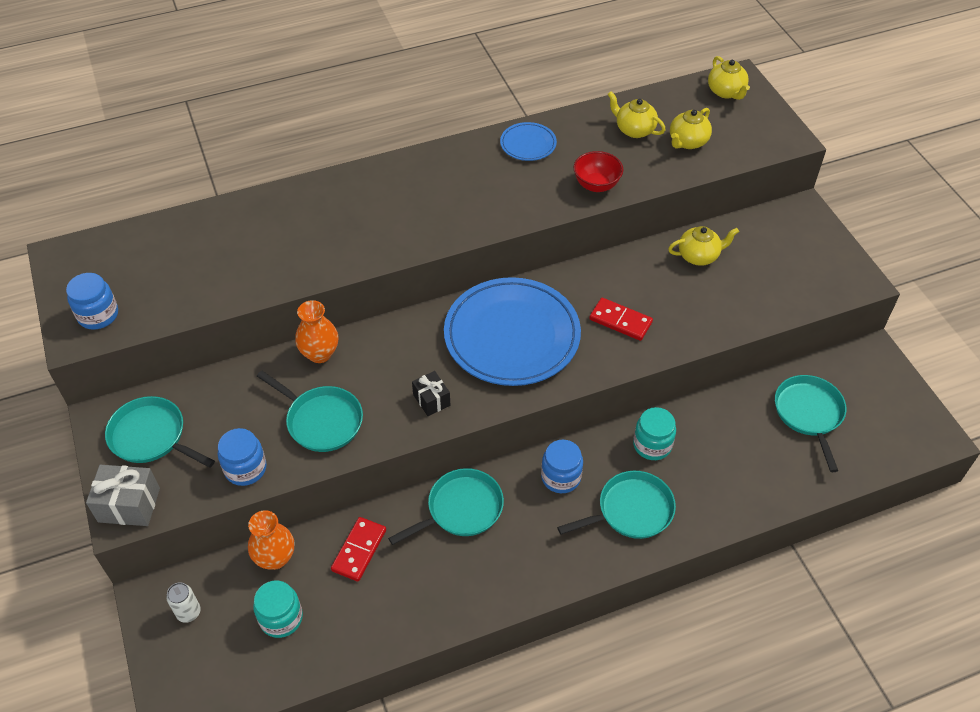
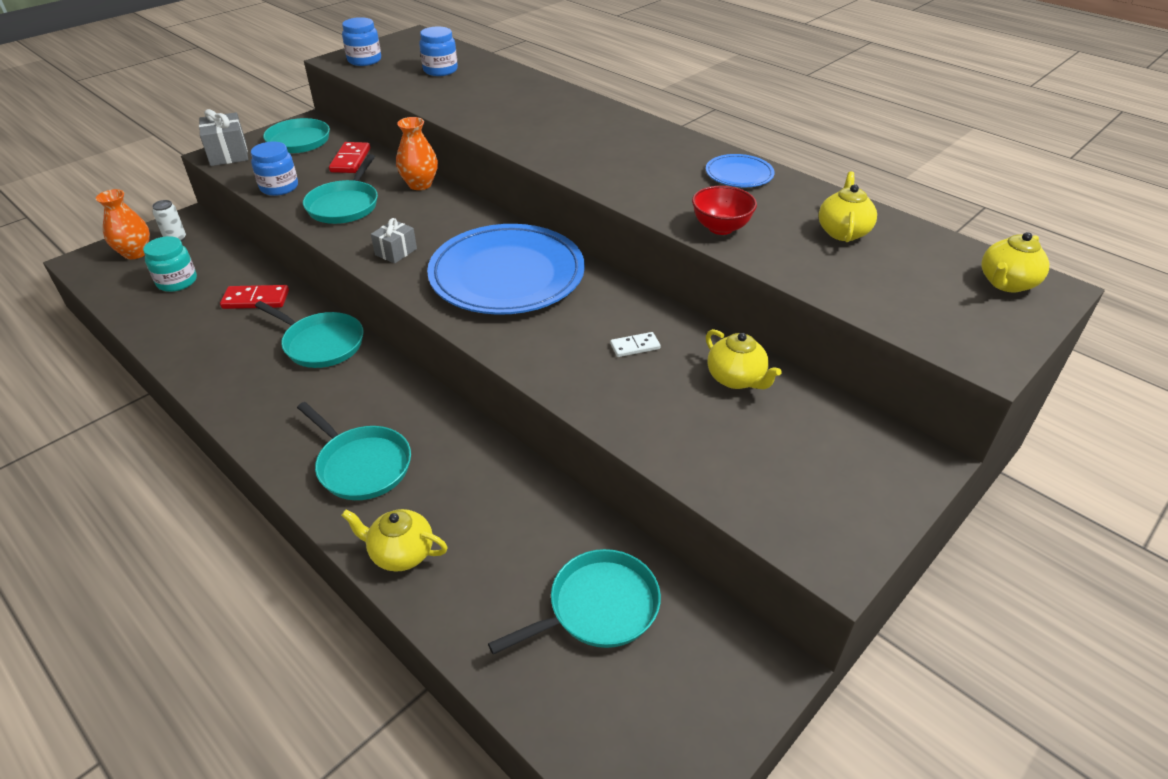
camera: 65 degrees right, 10 degrees down
(275, 558) = (237, 261): orange vase -> orange vase (135, 253)
(431, 400) = (396, 252): black gift -> grey gift
(561, 477) = (386, 398): blue jar -> blue jar (440, 70)
(620, 321) = (579, 342): red domino -> red domino (350, 160)
(641, 293) = (635, 346): none -> white domino
(652, 445) = (464, 459): turquoise jar -> none
(687, 142) = (869, 273): yellow teapot -> yellow teapot (401, 553)

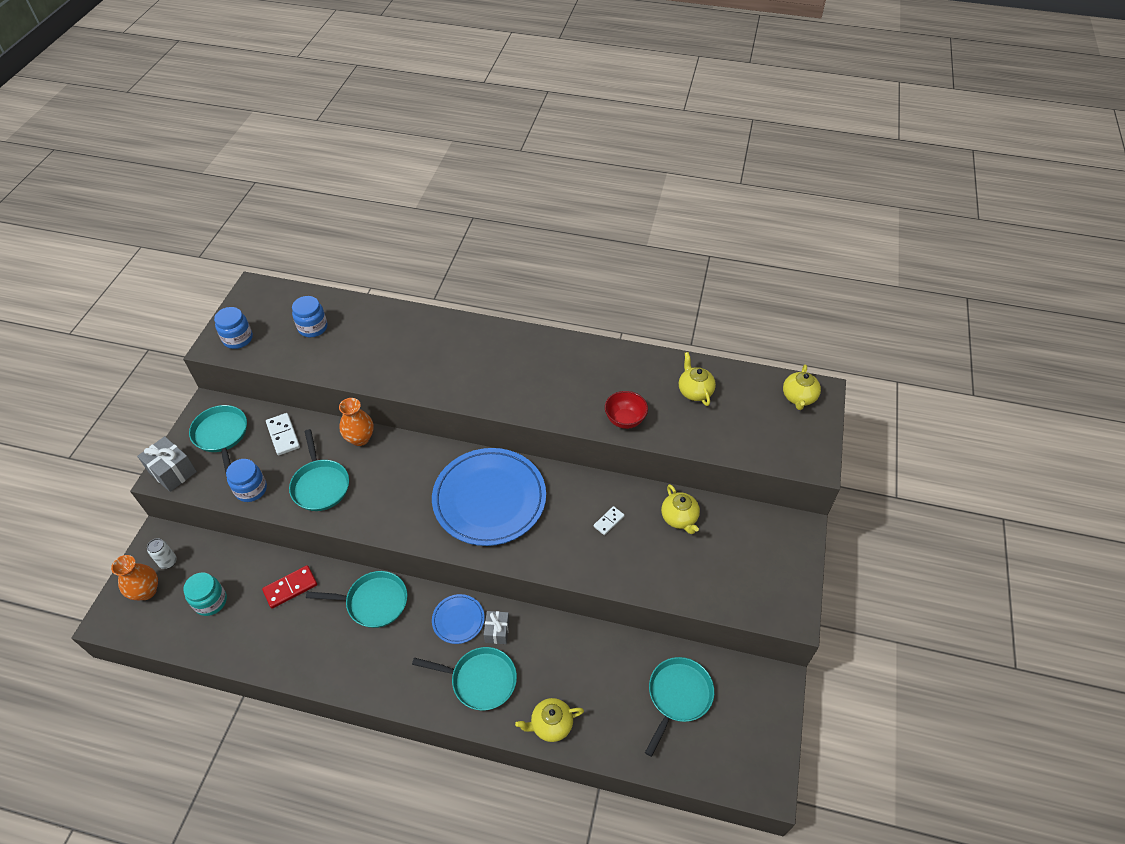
camera: 30 degrees left, 10 degrees up
(350, 160) = (283, 435): red domino -> white domino
(396, 252) = (397, 513): grey gift -> grey gift (497, 631)
(736, 379) = (679, 518): yellow teapot -> yellow teapot turned 45 degrees clockwise
(739, 174) = (605, 362): blue plate -> blue plate (458, 620)

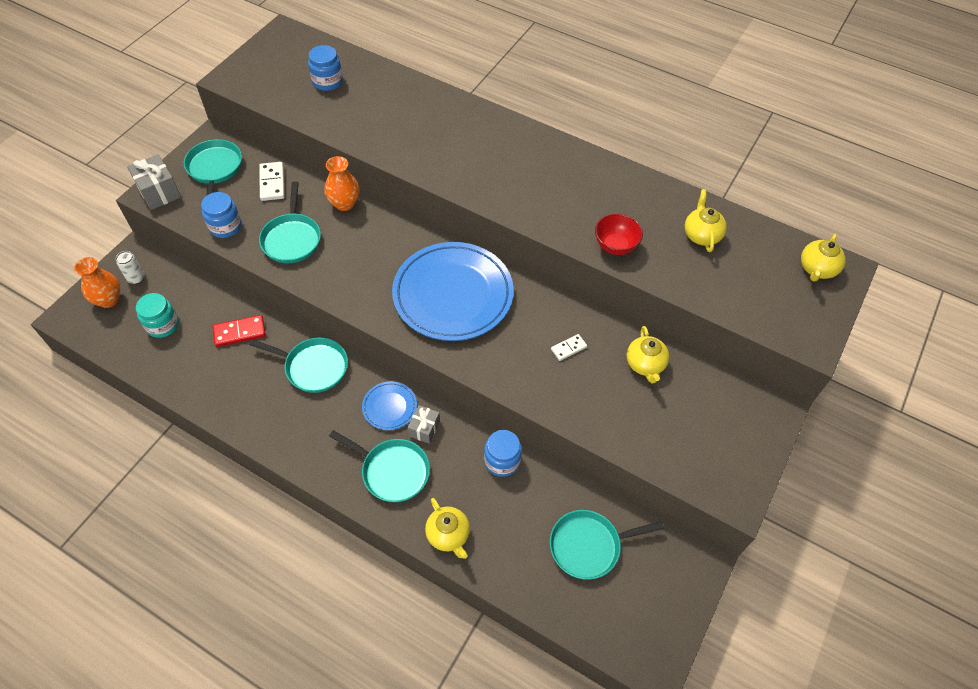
camera: 15 degrees right, 5 degrees up
(238, 339) = (252, 76): blue jar -> blue jar (502, 461)
(551, 725) = (448, 535): yellow teapot -> yellow teapot turned 120 degrees counterclockwise
(678, 696) = (589, 546): turquoise pan -> turquoise pan turned 150 degrees counterclockwise

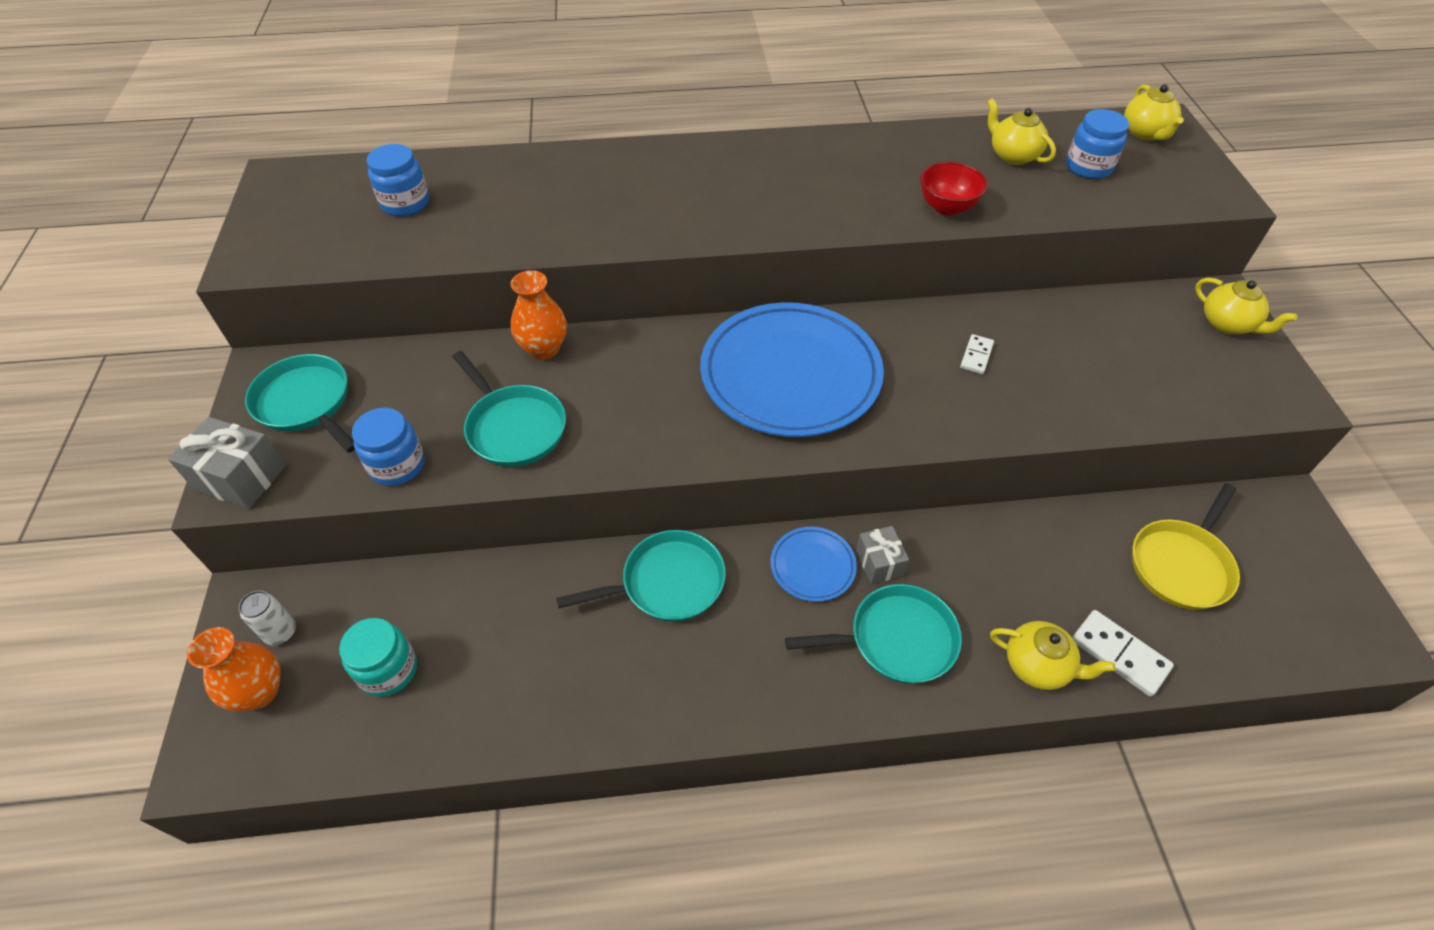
camera: 35 degrees left, 5 degrees down
(239, 332) = (519, 605): red domino -> none
(272, 183) = (414, 376): white domino -> white domino (1119, 654)
(502, 461) = (1000, 538): blue jar -> blue jar (1088, 167)
(589, 546) = (1181, 564): turquoise pan -> yellow pan
(645, 364) = (1066, 326): yellow teapot -> yellow teapot (1227, 324)

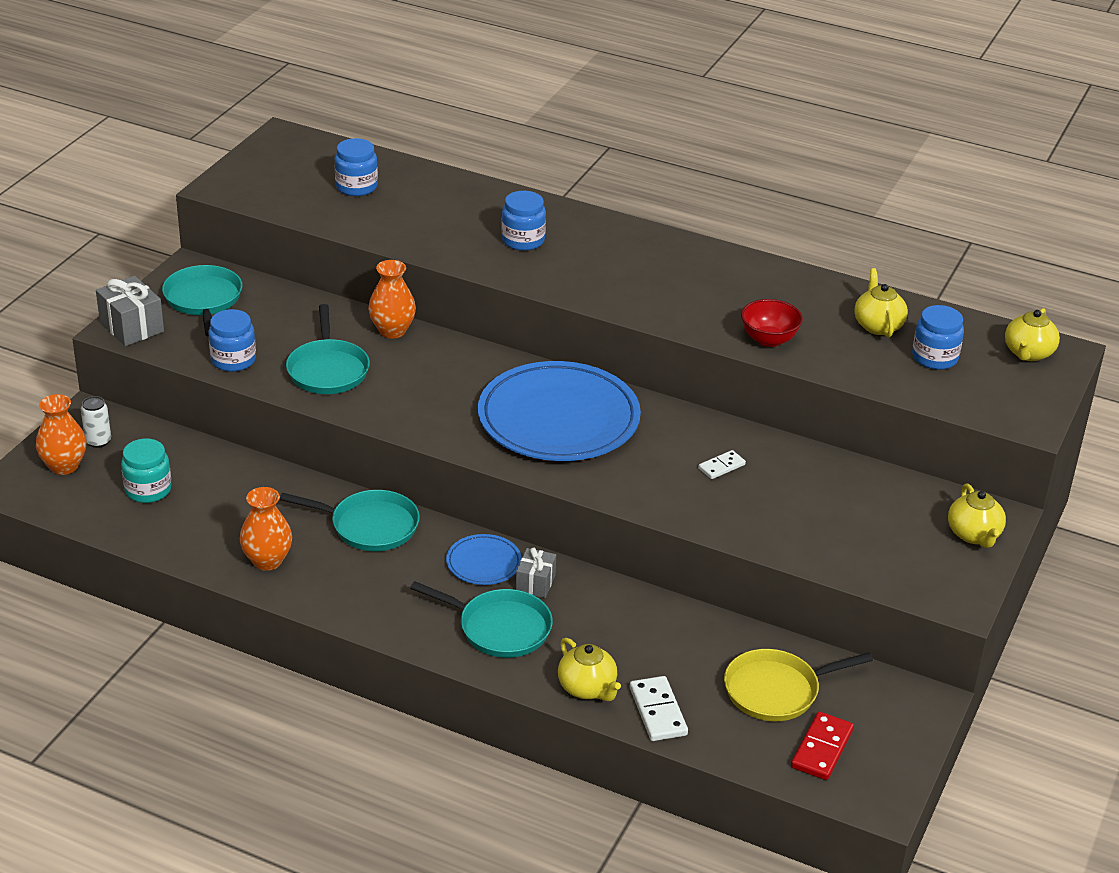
camera: 30 degrees right, 15 degrees down
(596, 693) = (267, 561): none -> orange vase
(628, 196) = (523, 240): none -> blue jar
(1278, 609) = (821, 748): none -> red domino

